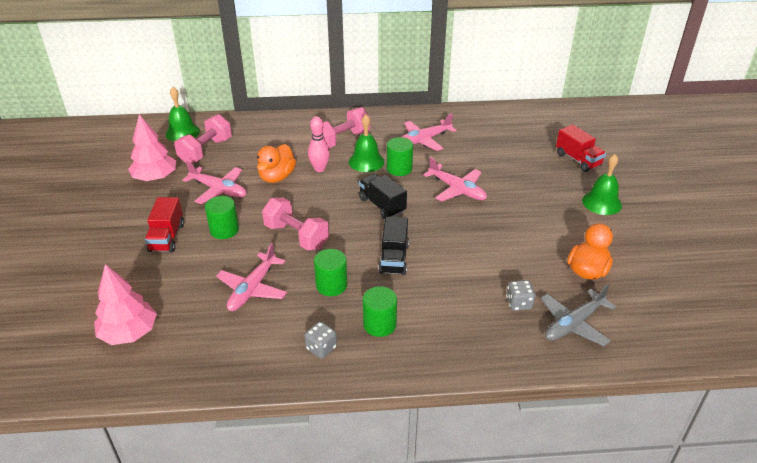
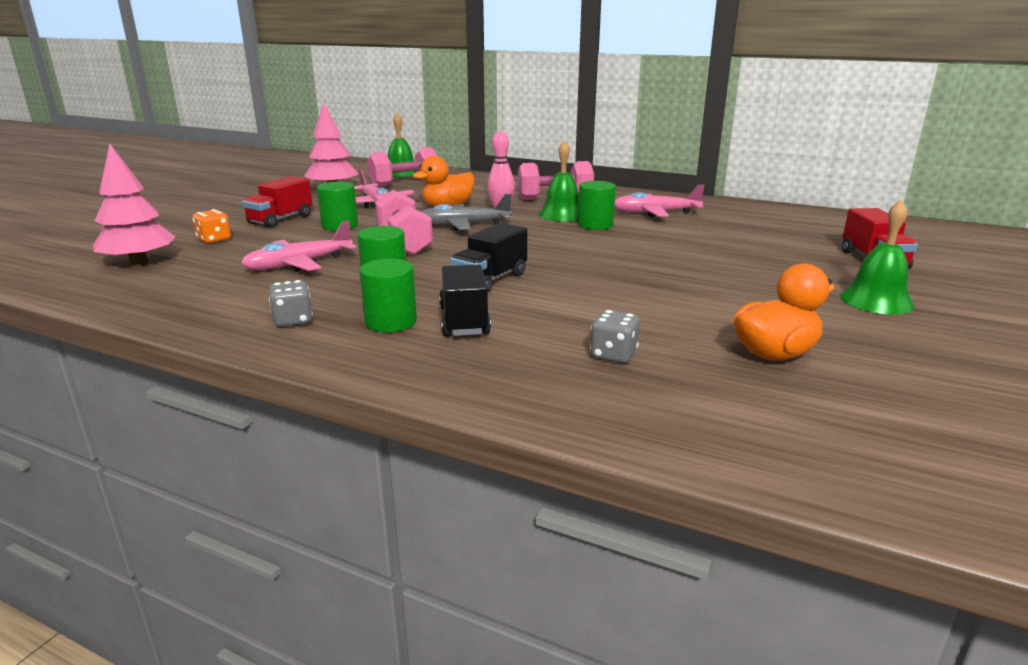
camera: 30 degrees right, 15 degrees down
(149, 283) = (214, 240): none -> orange dice
(382, 205) = (535, 243): black truck -> black truck (464, 321)
(457, 189) = (651, 250): pink plane -> none
(574, 323) = (684, 398): grey plane -> grey plane (463, 225)

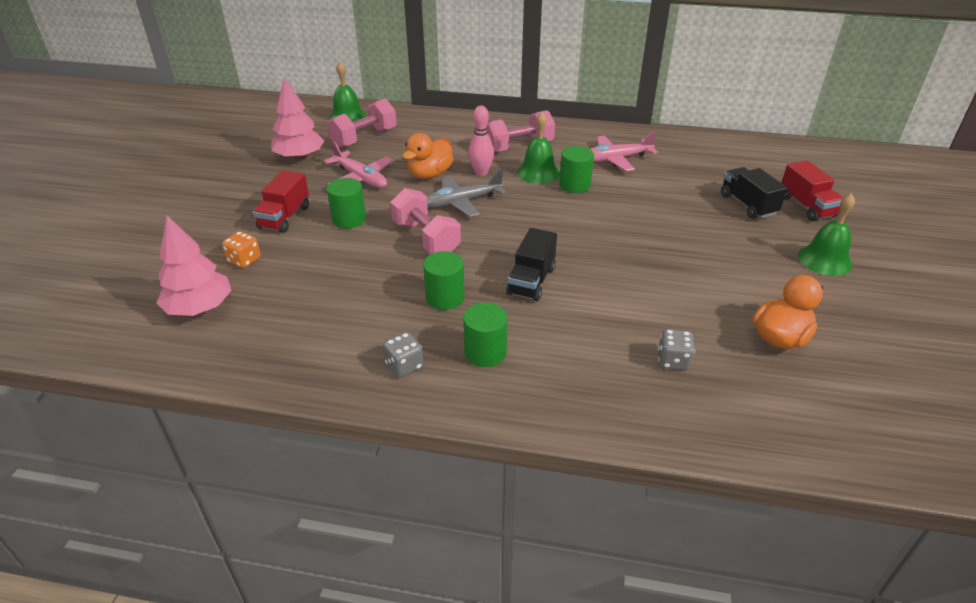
camera: 15 degrees left, 15 degrees up
(299, 264) = (353, 285): pink plane -> none
(464, 321) = (542, 340): black truck -> black truck (747, 205)

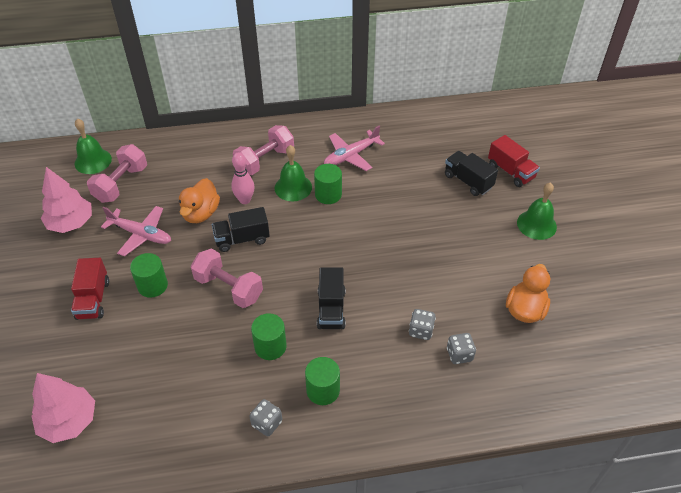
camera: 20 degrees left, 10 degrees up
(244, 260) = (81, 358): orange dice -> none
(462, 202) = (242, 239): grey plane -> black truck
(632, 326) = (421, 331): none -> grey dice

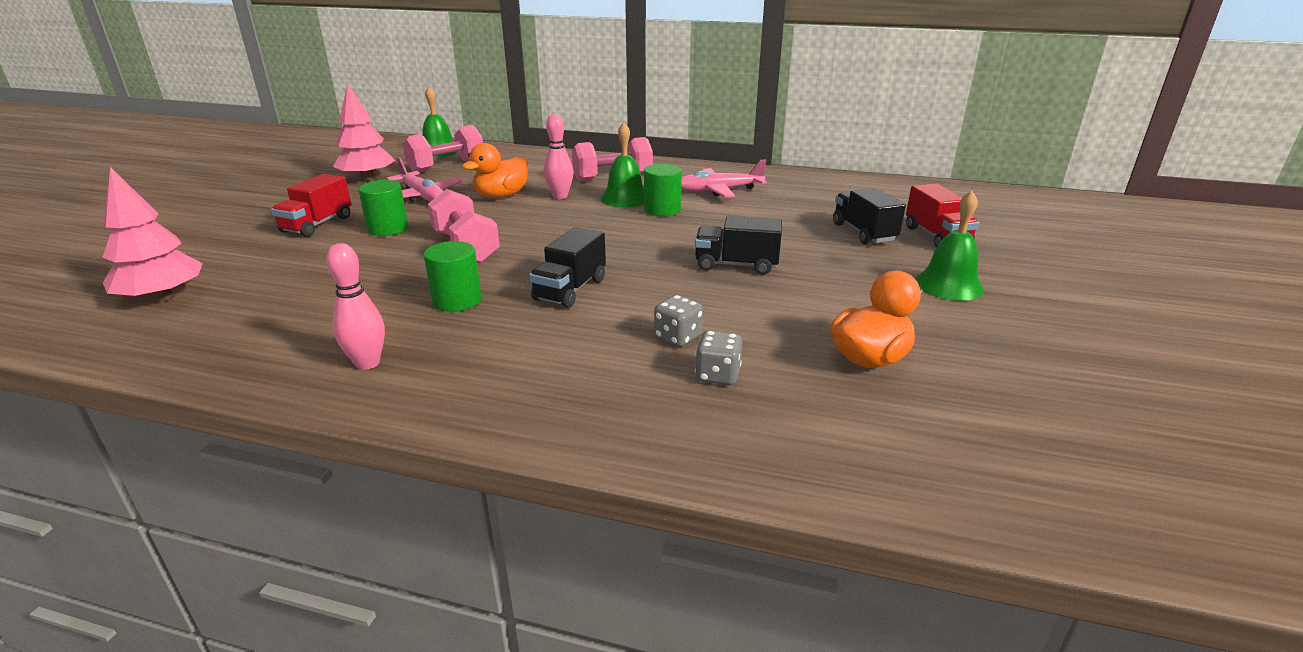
camera: 25 degrees right, 20 degrees down
(242, 239) = (525, 219): black truck -> black truck (736, 265)
(267, 423) = (367, 363): grey dice -> pink bowling pin
(323, 390) = (477, 354): green cylinder -> none

